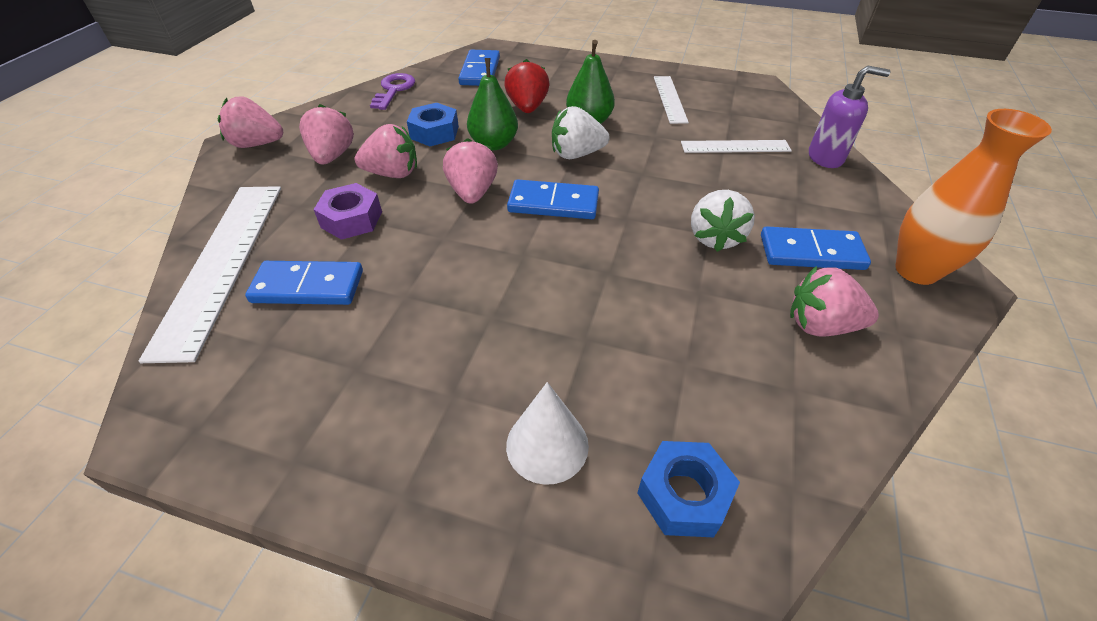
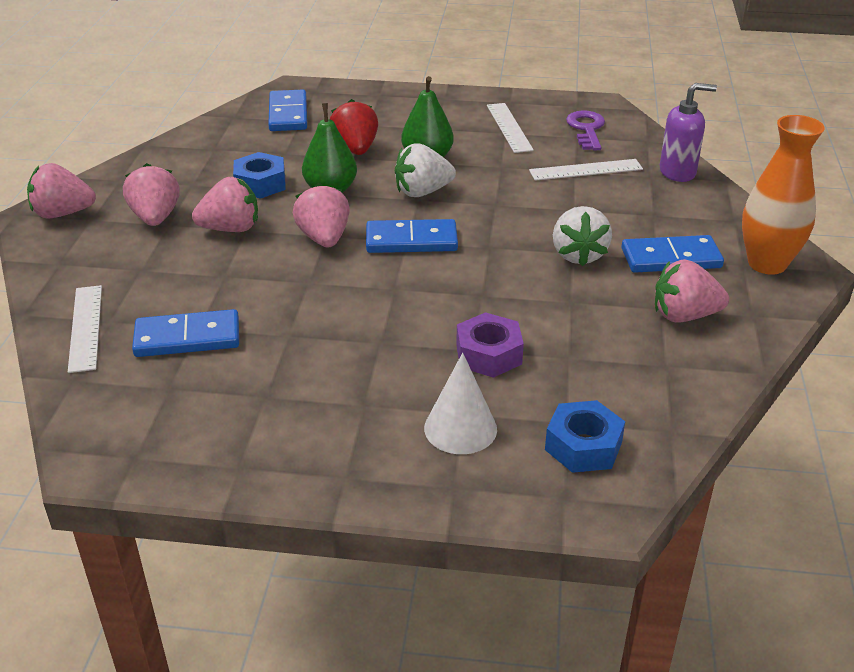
camera: 10 degrees left, 10 degrees down
(221, 263) = (85, 327): white ruler -> white ruler, size x0.54
(352, 219) = (205, 275): purple nut -> purple nut (489, 354)
(394, 90) = (195, 143): purple key -> purple key (586, 129)

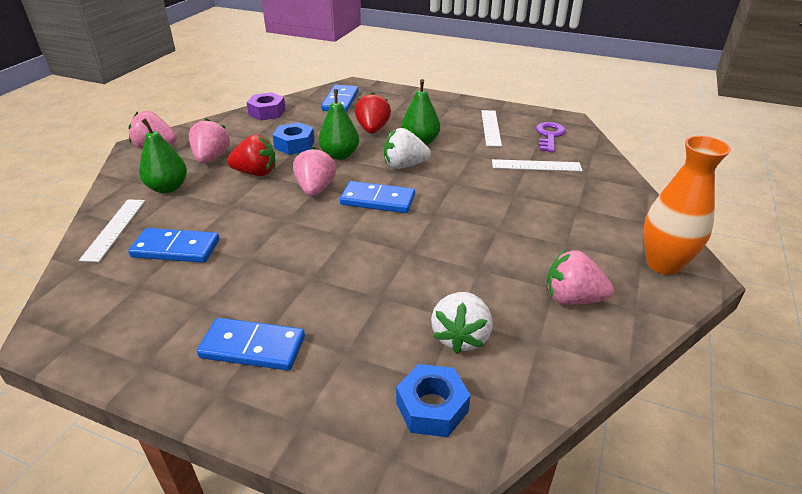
camera: 15 degrees right, 0 degrees up
(121, 265) = (168, 188): none -> green pear
(231, 229) = (256, 173): pink strawberry -> red strawberry
(460, 428) = (335, 367): white cone -> none
(489, 354) = (391, 303): purple nut -> purple nut (267, 112)
(578, 255) = (502, 231): white strawberry -> white strawberry (461, 337)
(671, 258) = (579, 246): blue domino -> blue domino (253, 347)
(678, 172) = (610, 177): purple soap dispenser -> none

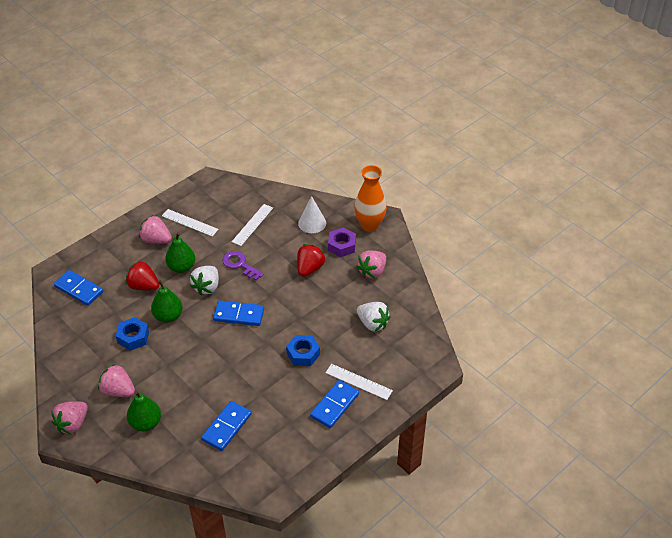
camera: 65 degrees left, 10 degrees up
(114, 229) = (181, 458): white ruler -> white ruler (358, 381)
(256, 173) = (160, 369): red strawberry -> red strawberry (309, 268)
(267, 112) = (62, 341): purple nut -> purple nut (342, 246)
(315, 189) = (204, 342): pink strawberry -> pink strawberry (156, 240)
(377, 200) = (239, 315): blue domino -> blue domino turned 60 degrees clockwise
(432, 407) = (406, 350): blue nut -> blue nut (303, 354)
(549, 136) = (222, 200): purple key -> purple key (240, 264)
(596, 208) = (312, 223): none -> white cone

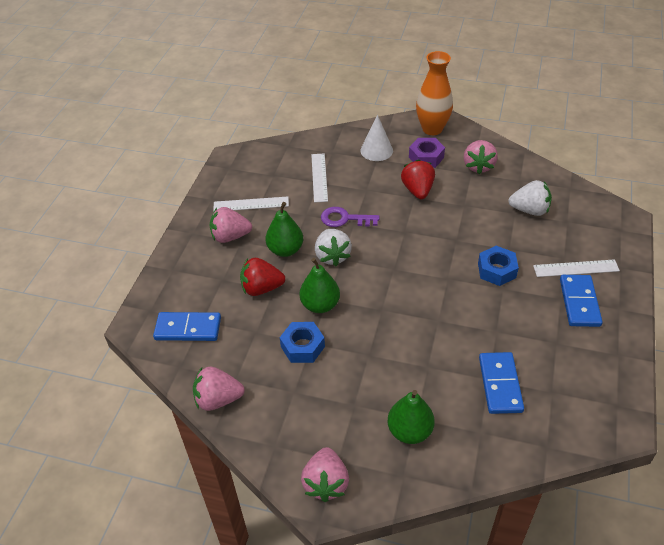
camera: 30 degrees left, 0 degrees up
(118, 391) = (343, 414): pink strawberry -> pink strawberry (218, 399)
(239, 315) = (394, 266): blue domino -> none

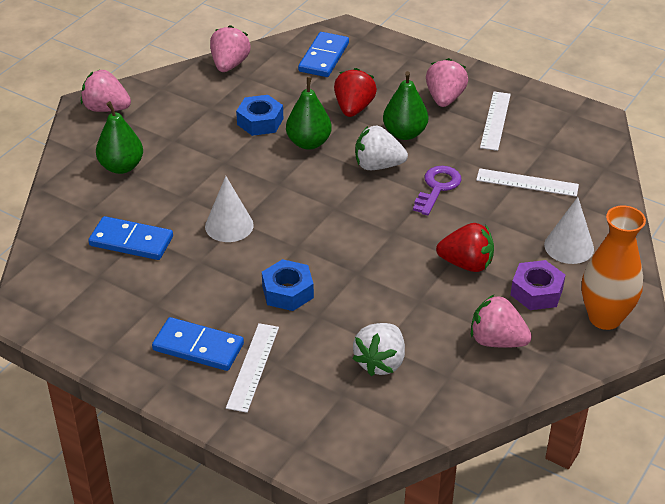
camera: 105 degrees right, 5 degrees down
(446, 325) = (229, 225): none -> white cone

